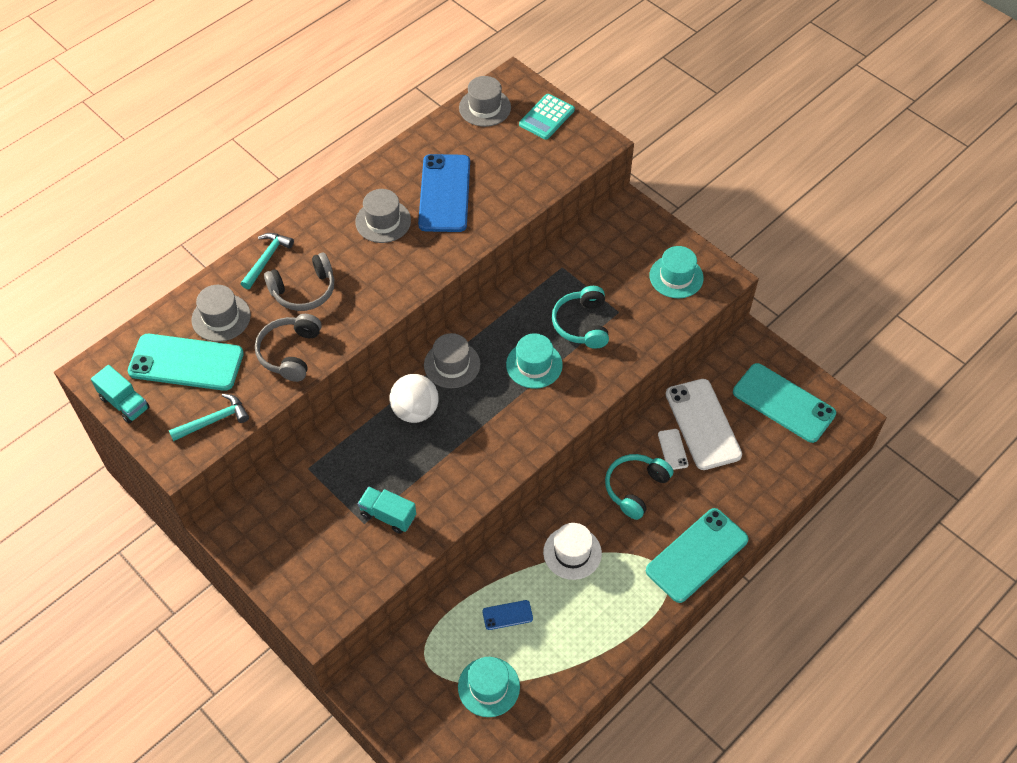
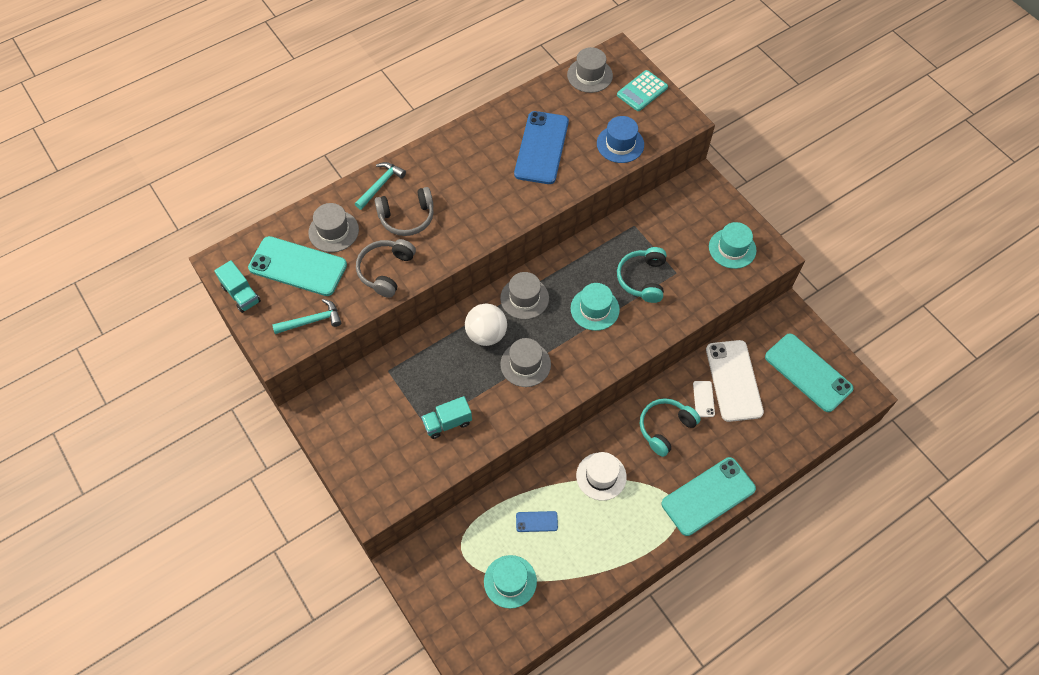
camera: 10 degrees right, 5 degrees up
(383, 221) = (484, 165): grey hat -> grey hat (525, 364)
(388, 515) = (447, 423): turquoise truck -> turquoise truck turned 60 degrees counterclockwise
(532, 177) = (620, 144): none -> blue hat

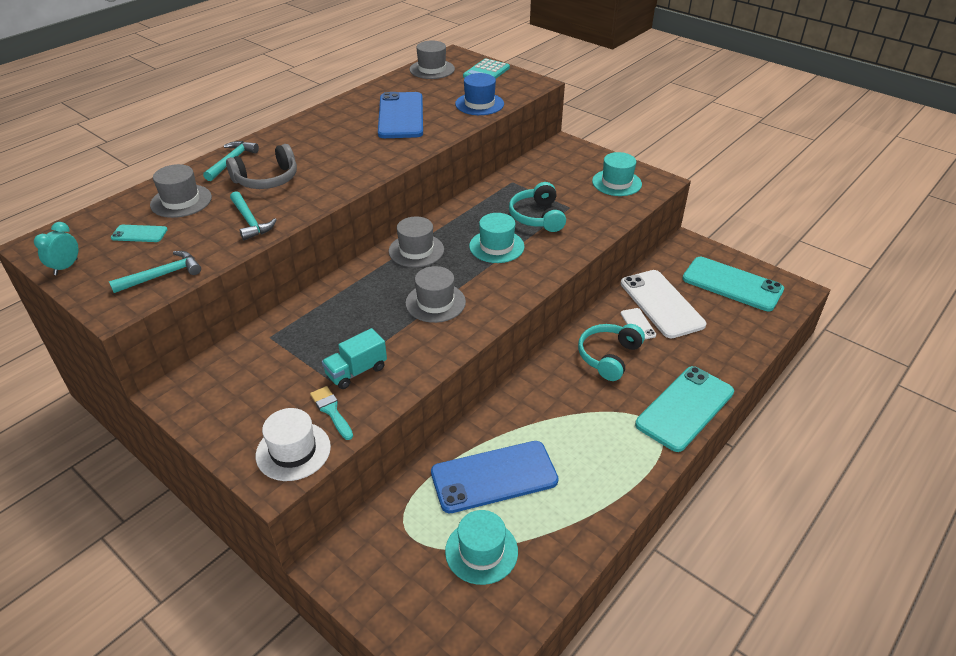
camera: 15 degrees left, 20 degrees down
(241, 294) = (66, 267): turquoise truck -> turquoise clock
(298, 266) = (139, 234): turquoise phone -> turquoise phone, size x0.45
(386, 271) = (250, 221): grey headphones -> turquoise hammer
(422, 457) = (331, 411): none -> turquoise brush
(486, 334) = (382, 286): white ball -> none
(536, 521) = (494, 477): blue phone -> blue phone, size x2.23
(601, 476) = (555, 415): white hat -> white hat (293, 451)

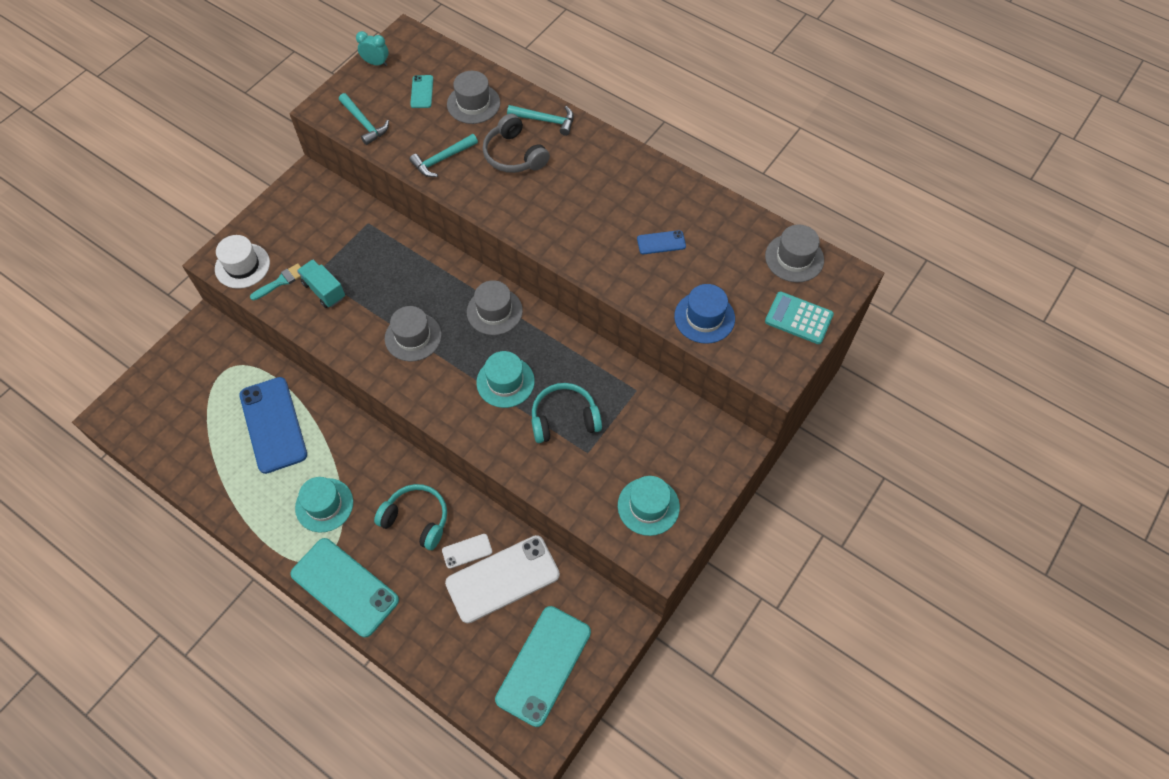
camera: 85 degrees right, 20 degrees up
(401, 116) = (661, 242): blue phone -> blue phone, size x0.45
(481, 551) = (204, 420): turquoise hat -> turquoise hat (324, 505)

